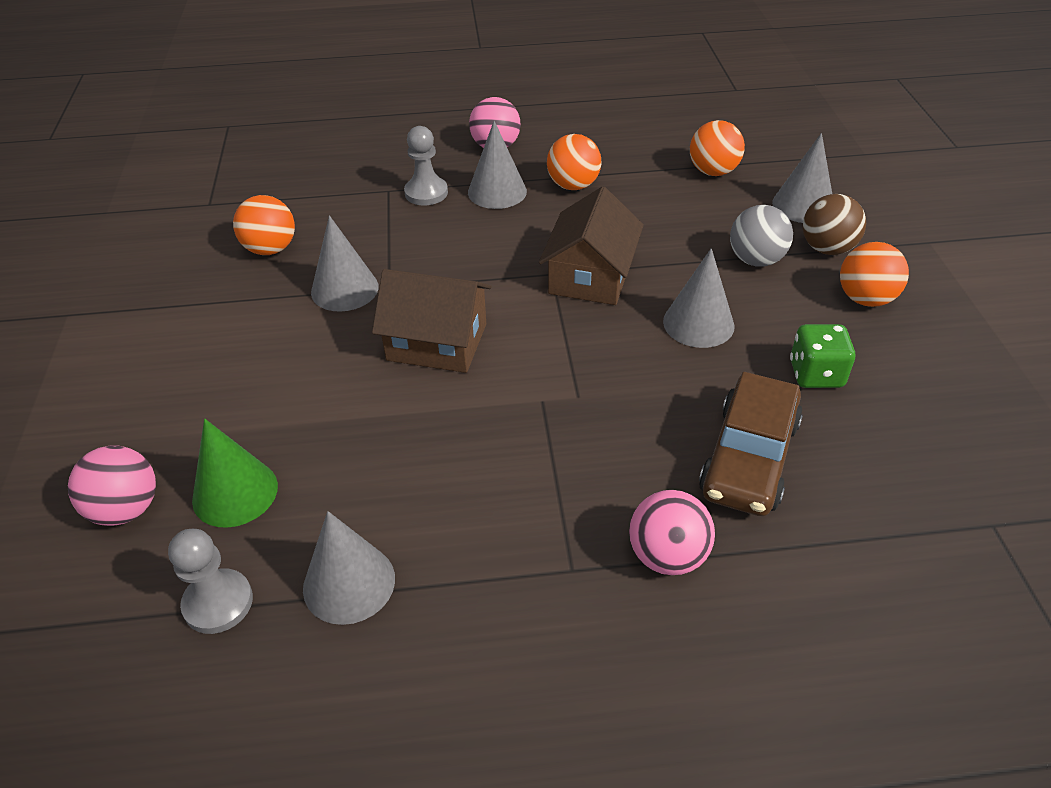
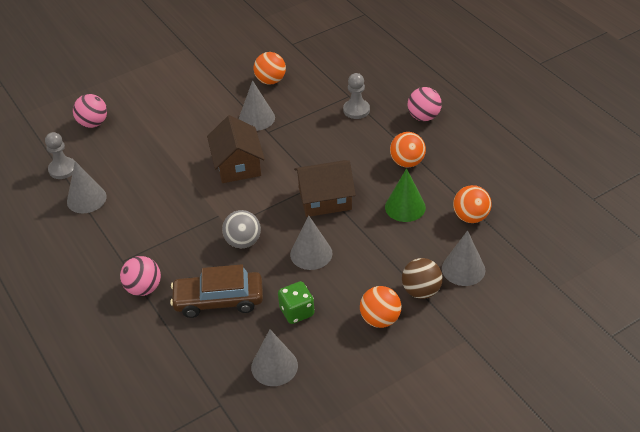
camera: 65 degrees right, 0 degrees up
(235, 492) = (115, 147): green cone -> green cone (405, 207)
(497, 191) = (378, 135): grey cone -> grey cone (274, 366)
(756, 260) = (386, 262): grey ball -> grey ball (243, 242)

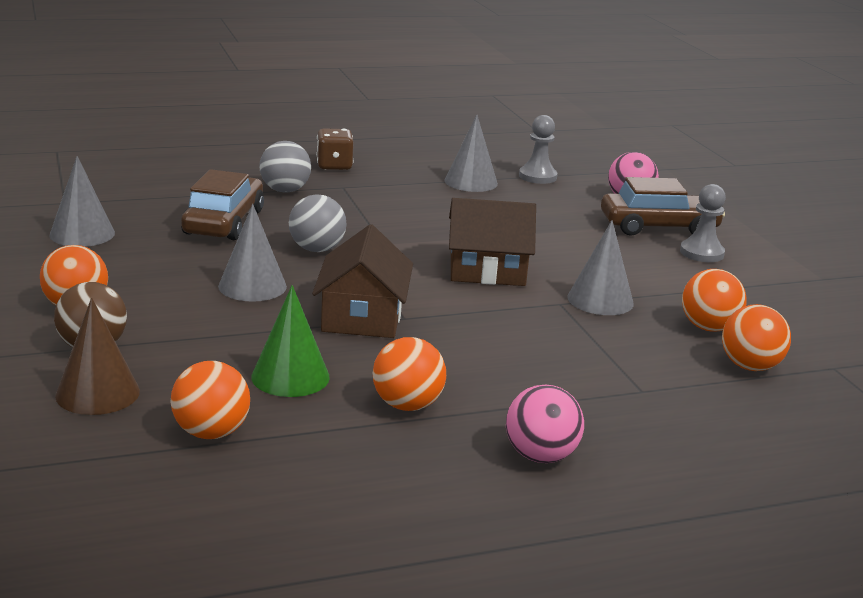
camera: 100 degrees right, 20 degrees down
(78, 277) = (334, 166): none -> brown dice
(137, 107) = (658, 227): none -> brown car
(143, 288) = (285, 190): pink ball -> grey ball
(297, 312) = (153, 259): green dice -> none
(306, 67) = (750, 366): none -> orange ball
(356, 110) = (591, 389): grey pawn -> grey pawn (701, 253)
(463, 269) = (97, 393): grey cone -> brown cone

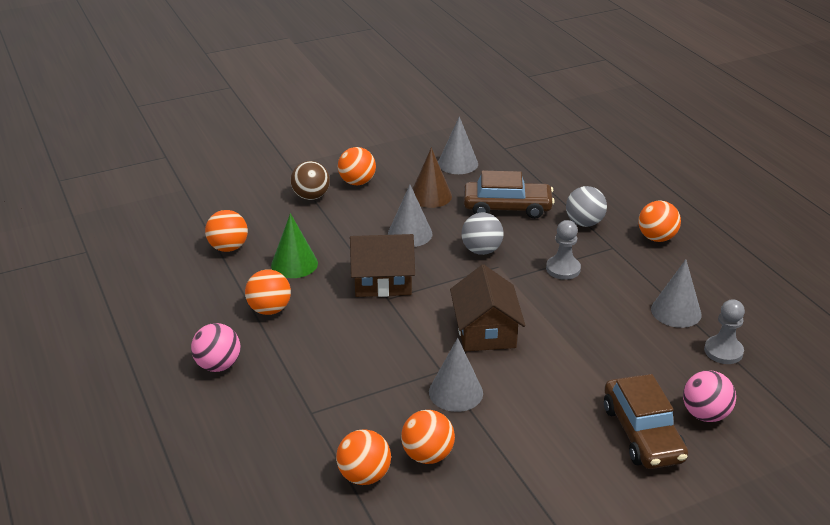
camera: 85 degrees right, 10 degrees up
(97, 393) = (262, 208): brown cone -> brown cone (430, 196)
(334, 166) = (656, 238): brown dice -> orange ball
(701, 253) = (592, 461): grey pawn -> grey pawn (563, 269)

